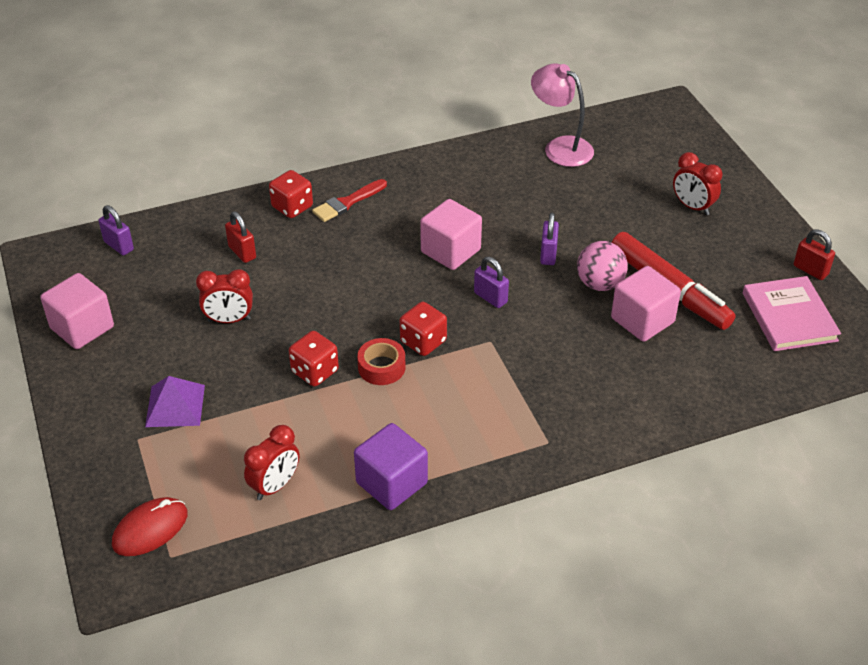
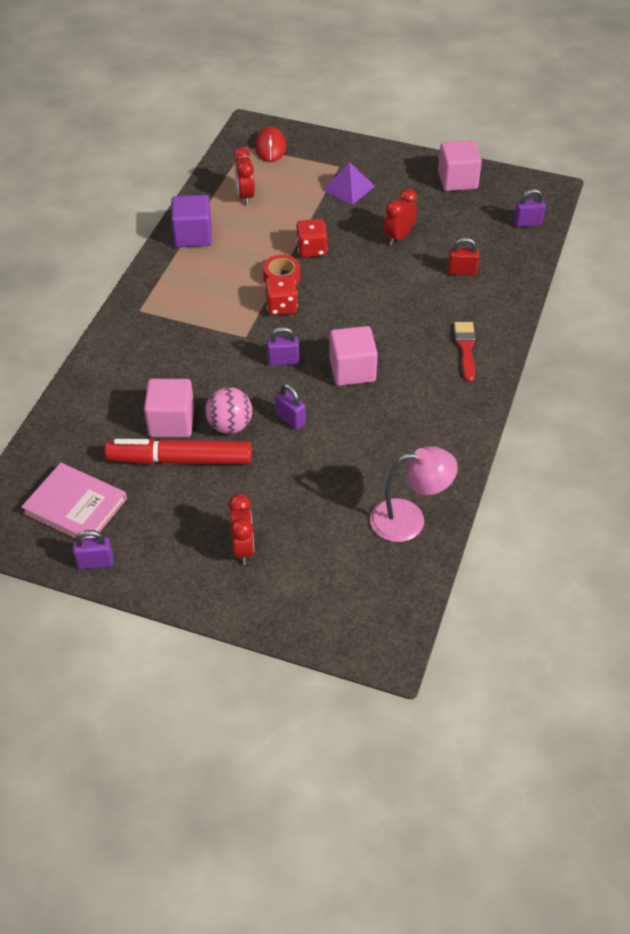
camera: 130 degrees right, 5 degrees up
(292, 207) = (489, 318): red dice -> none
(692, 207) = (243, 548): red clock -> red clock turned 90 degrees clockwise
(810, 270) = (95, 562): red padlock -> purple padlock

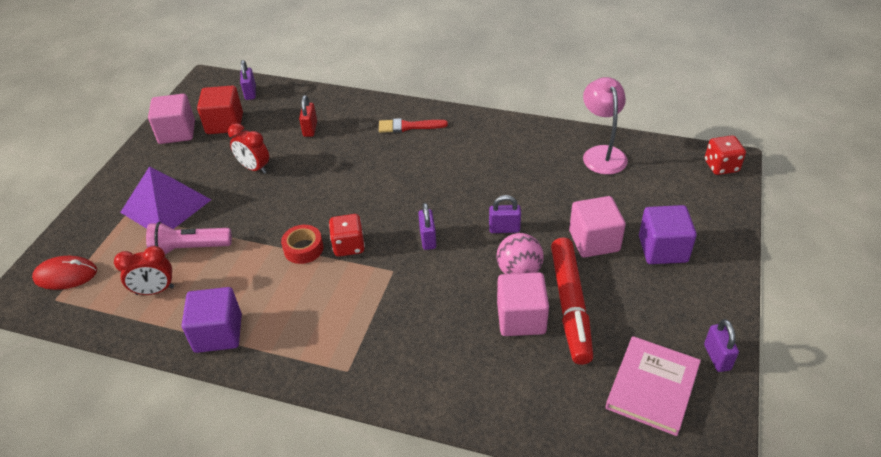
camera: 90 degrees left, 5 degrees down
(243, 548) = (662, 249): red clock -> purple cube
(290, 419) = (504, 229): purple padlock -> purple padlock turned 45 degrees clockwise
(291, 208) = (189, 248): none -> pink flashlight
(311, 249) = (262, 228): red dice -> red dice (721, 166)
(348, 188) = (166, 206): purple pyramid -> purple pyramid, size x1.56
(352, 370) = (438, 192): pink cube -> pink cube (594, 241)
(472, 210) = (224, 123): none -> red cube

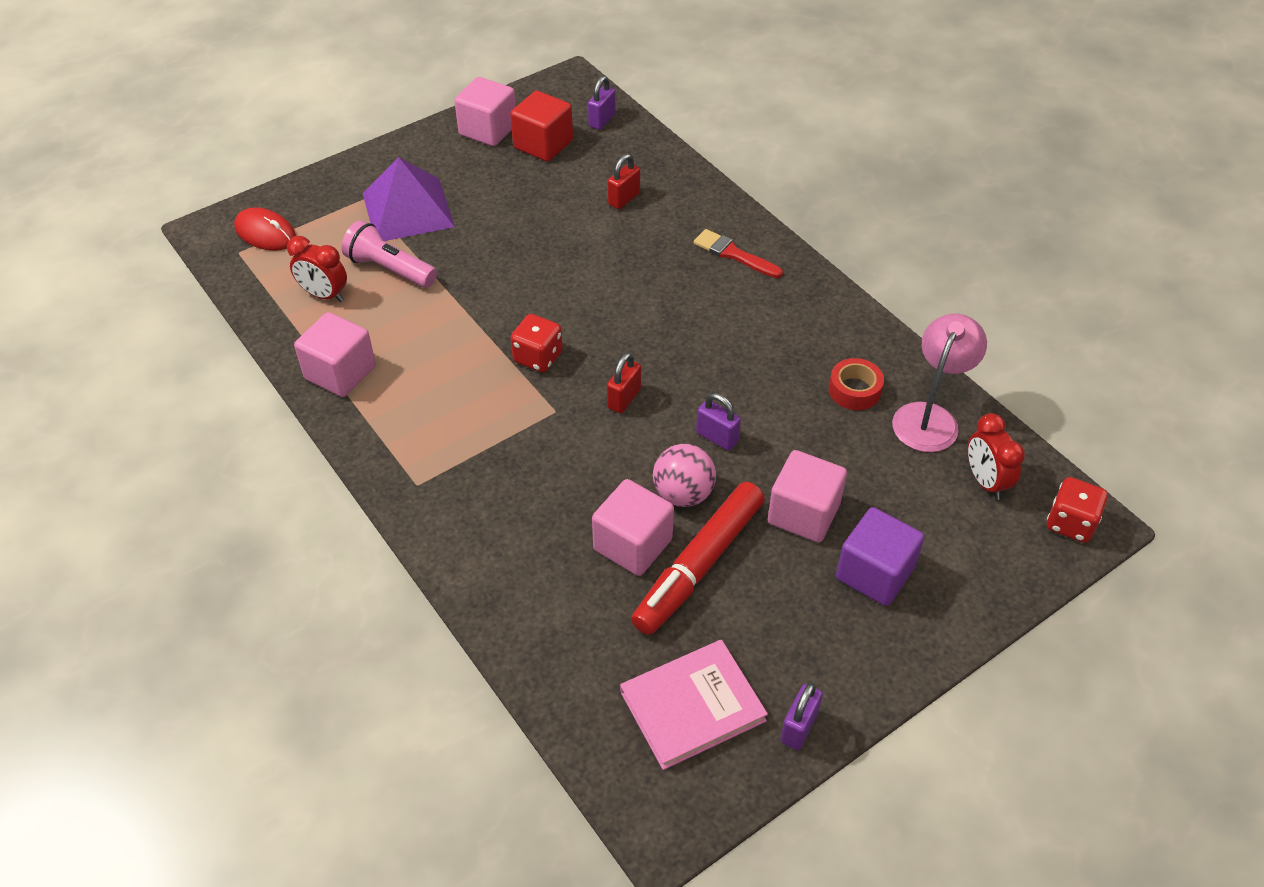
camera: 35 degrees right, 5 degrees up
(218, 333) = (340, 373): purple cube -> pink cube
(254, 168) = (526, 214): red clock -> red clock (985, 481)
(303, 249) = (492, 333): red tape -> red tape (854, 390)
(428, 239) = (624, 399): purple padlock -> red padlock

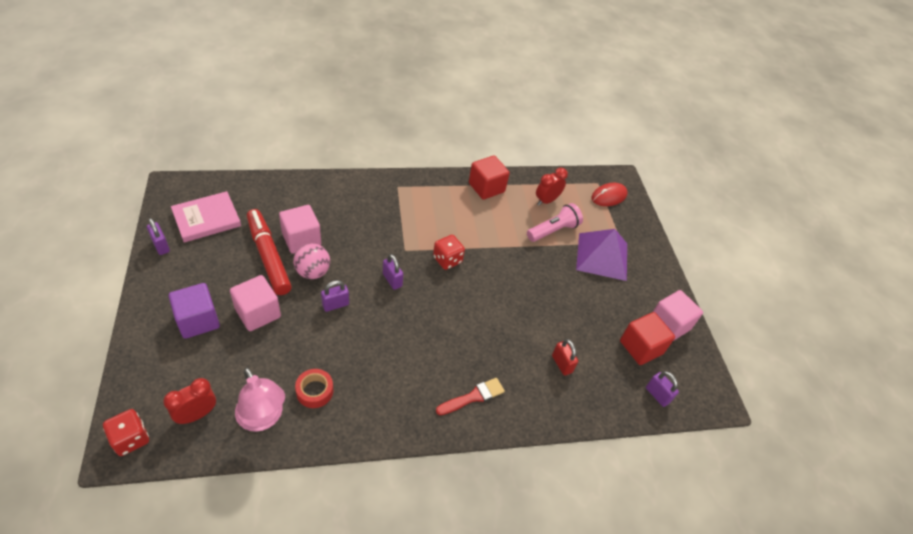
camera: 110 degrees right, 0 degrees up
(340, 373) = (486, 187): pink cube -> red cube
(624, 399) = (392, 280): red padlock -> purple padlock
(692, 706) = (206, 218): pink book -> pink book turned 60 degrees clockwise
(985, 481) = (197, 414): red clock -> red clock turned 45 degrees counterclockwise

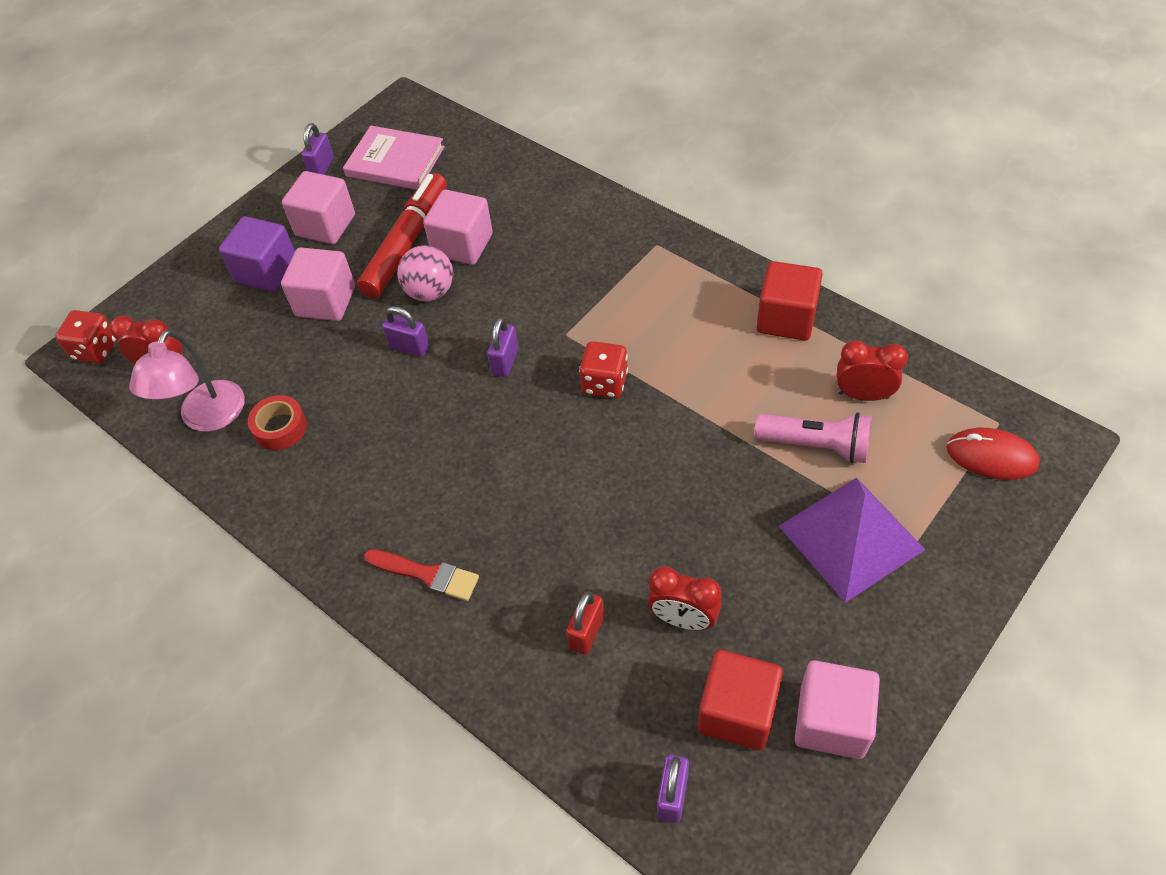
camera: 60 degrees right, 5 degrees up
(205, 275) = (325, 225): none -> pink cube
(587, 330) = (683, 619): none -> red clock

